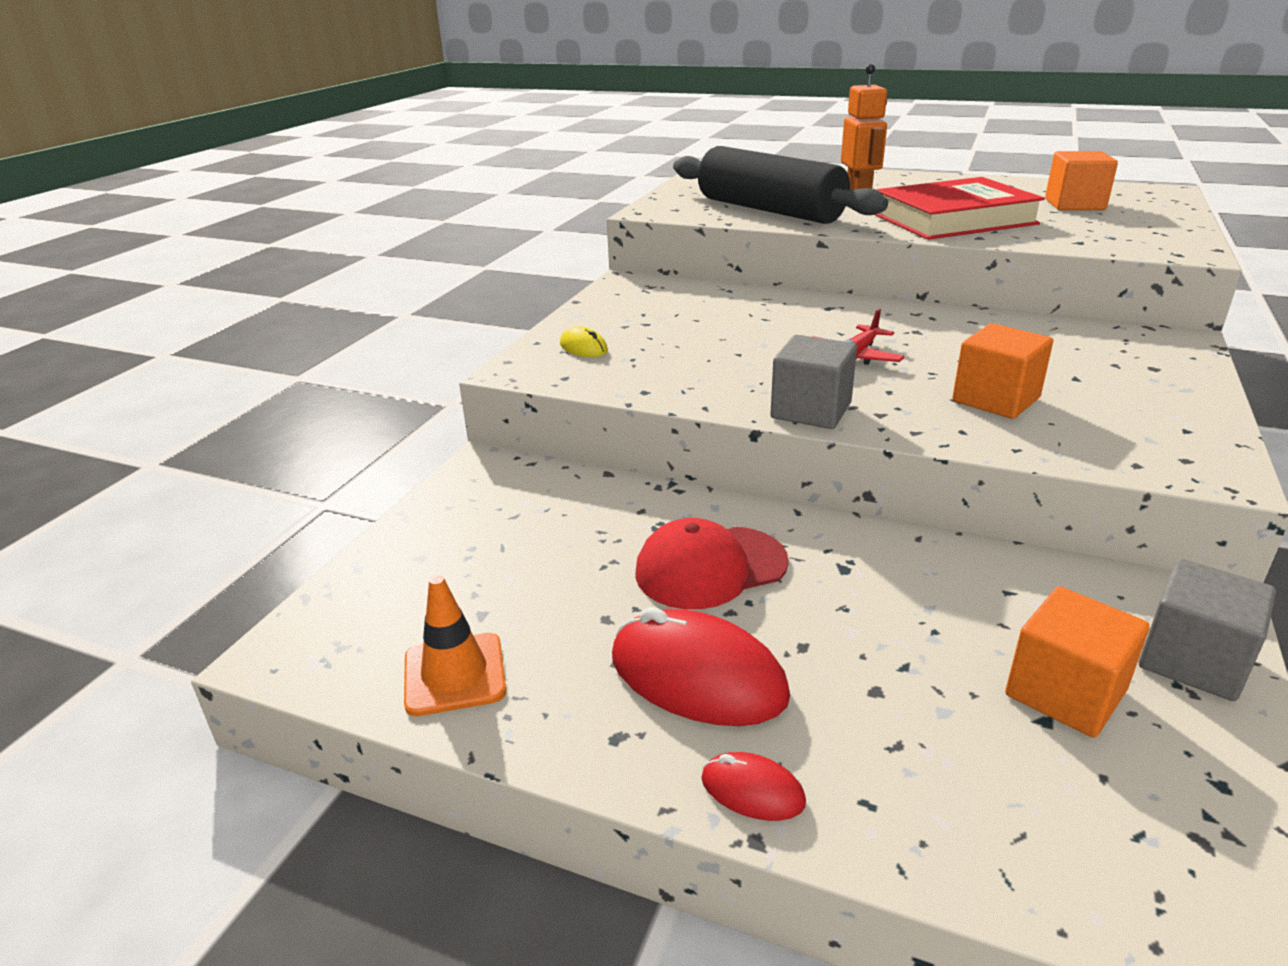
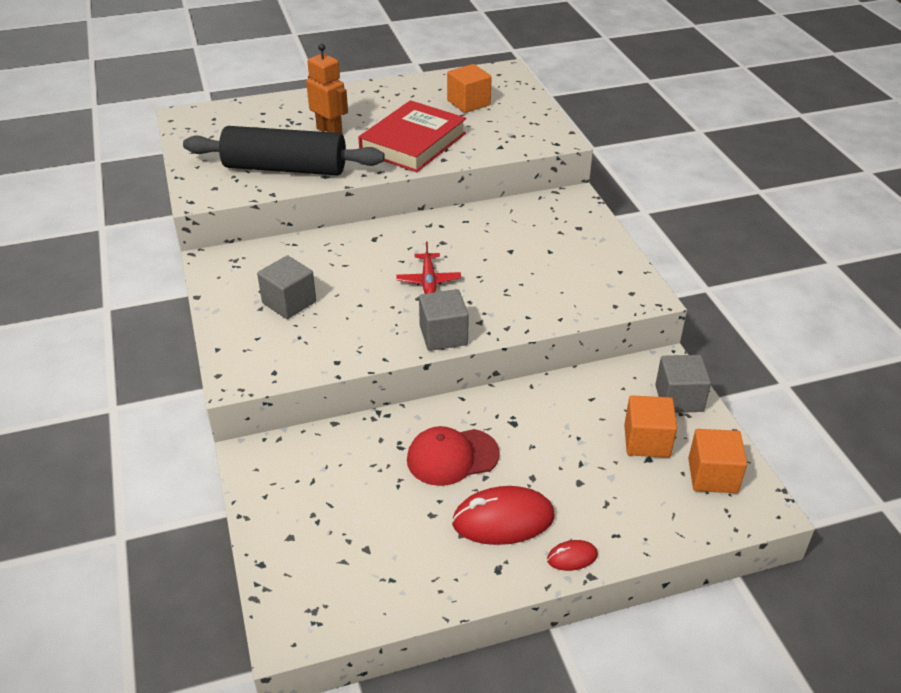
camera: 40 degrees left, 10 degrees up
(454, 674) = (392, 587): orange traffic cone -> none
(583, 348) = (256, 340): yellow mouse -> none
(660, 330) = (289, 302): none -> grey cube
(710, 567) = (452, 457): red cap -> red cap turned 45 degrees clockwise
(996, 399) = (525, 285): orange cube -> orange cube (712, 475)

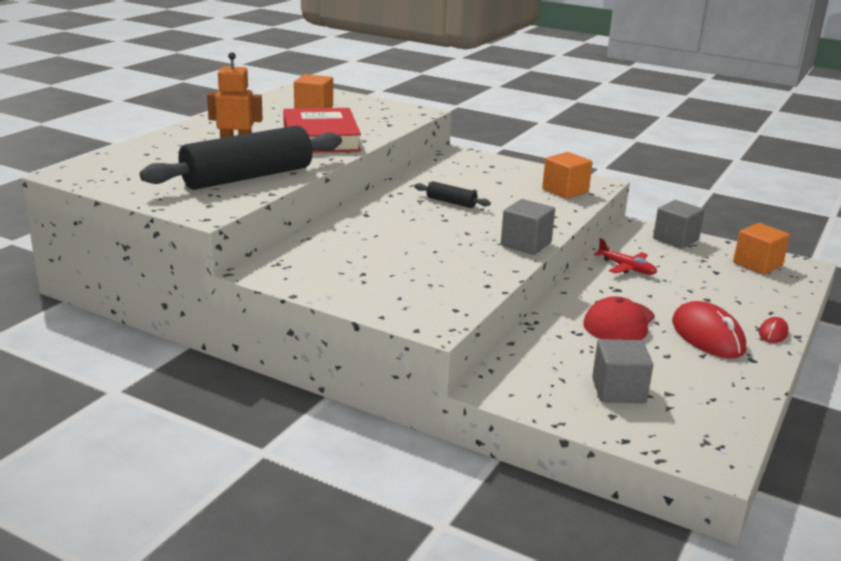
camera: 45 degrees left, 15 degrees down
(289, 302) = (379, 269): grey cube -> grey cube (618, 390)
(428, 281) = (455, 222): red plane -> red plane (626, 268)
(464, 256) = (451, 202): none -> black rolling pin
(503, 519) = (707, 336): red mouse -> red mouse turned 60 degrees counterclockwise
(647, 441) = (699, 264): orange cube -> orange cube (565, 191)

